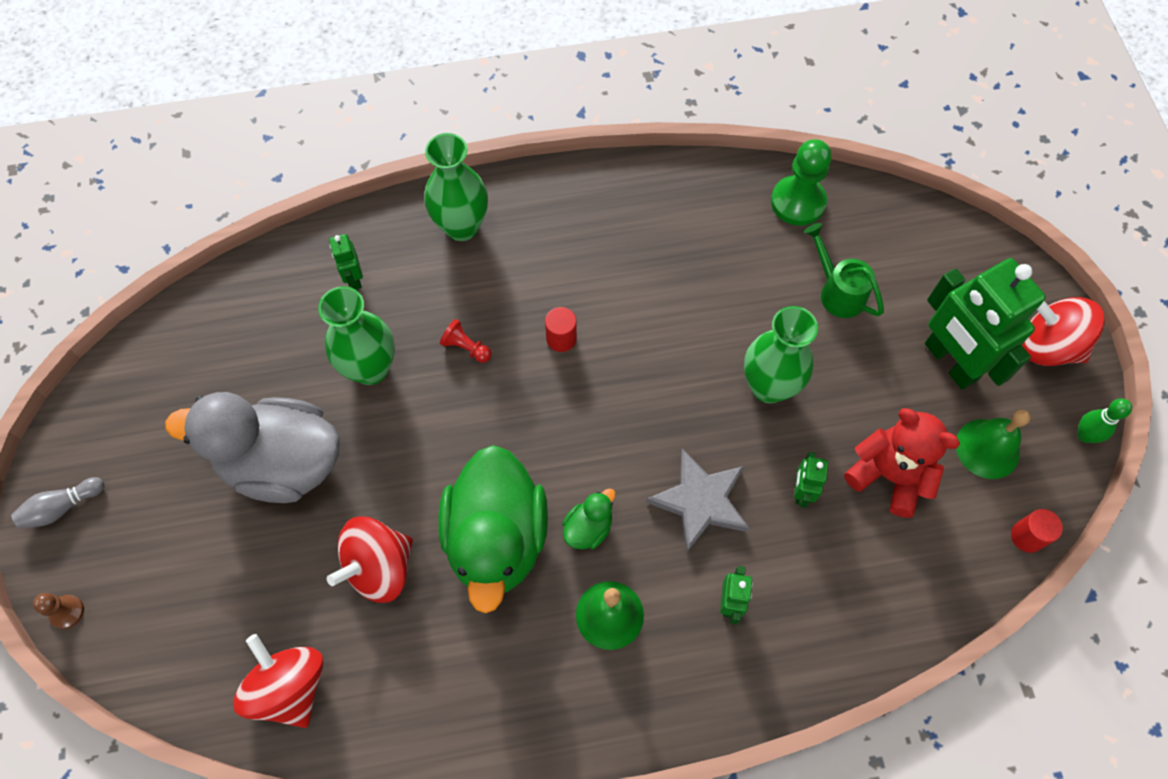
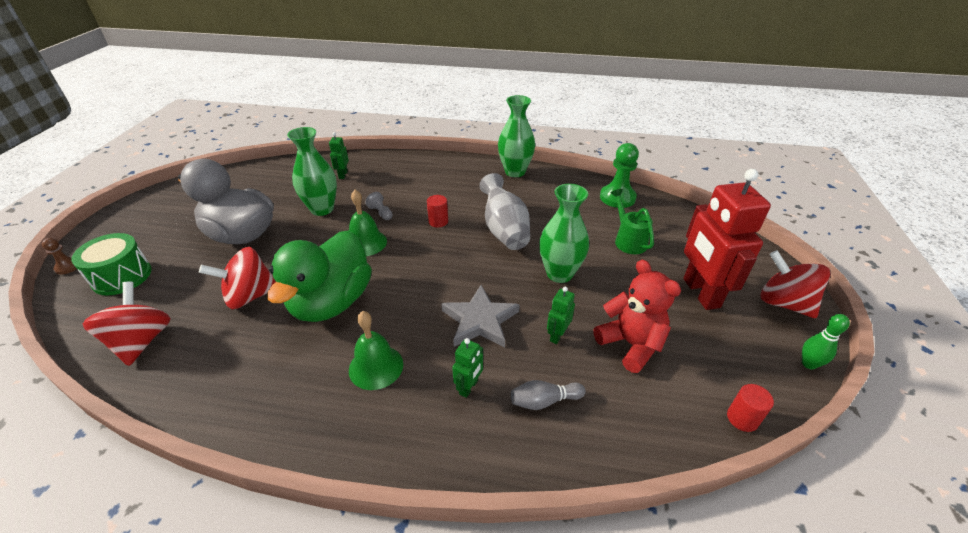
camera: 20 degrees right, 25 degrees down
(62, 507) = (116, 224): grey bowling pin -> grey bowling pin (544, 401)
(167, 599) = (122, 276): none -> green drum
(462, 226) = (414, 168): green vase -> green vase (515, 172)
(466, 347) = (381, 213): red pawn -> grey pawn
(588, 528) = (394, 313): green duck -> none
(663, 326) = (504, 230): none -> grey vase
(950, 362) = (700, 293): green robot -> red robot
(987, 448) = (718, 350): green bell -> green bell (366, 243)

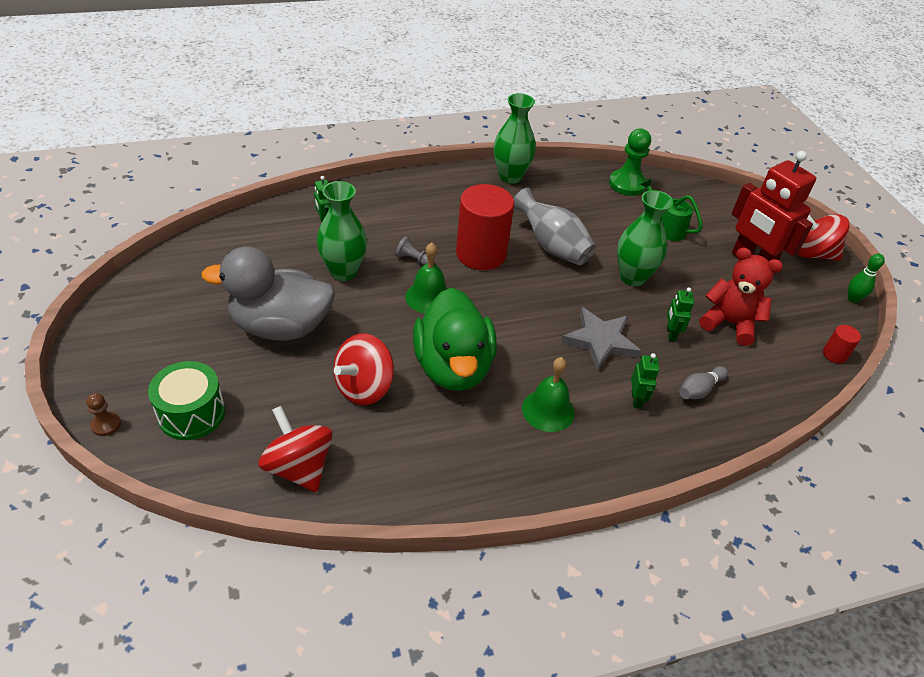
camera: 30 degrees left, 5 degrees up
(438, 221) = (481, 254): red cylinder -> red cylinder, size x2.32

